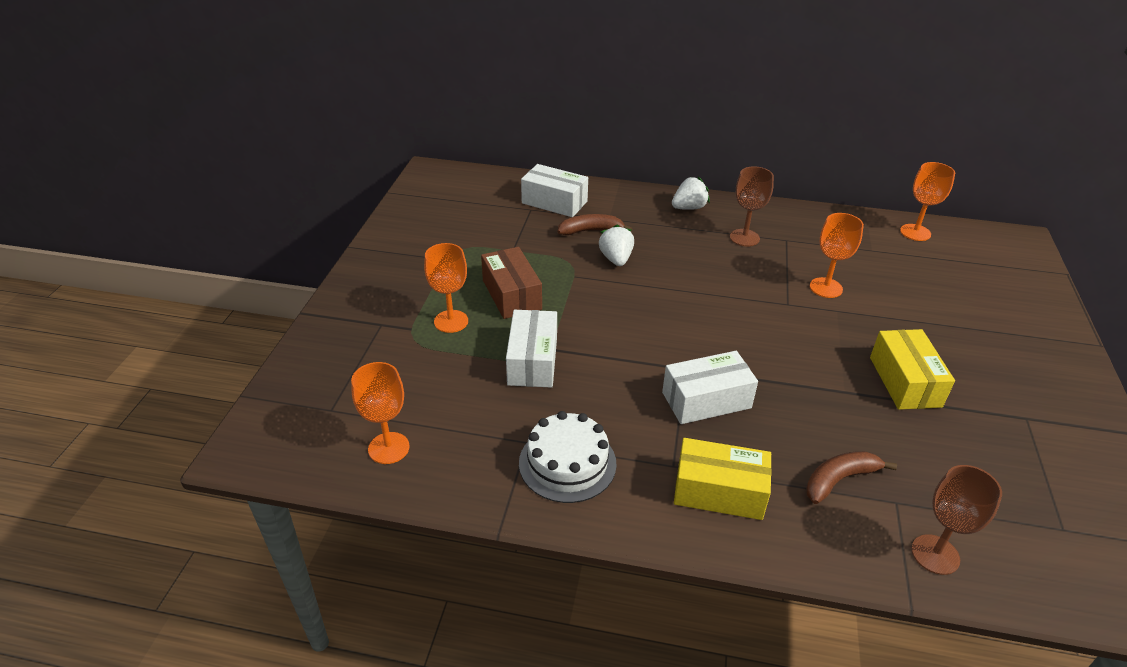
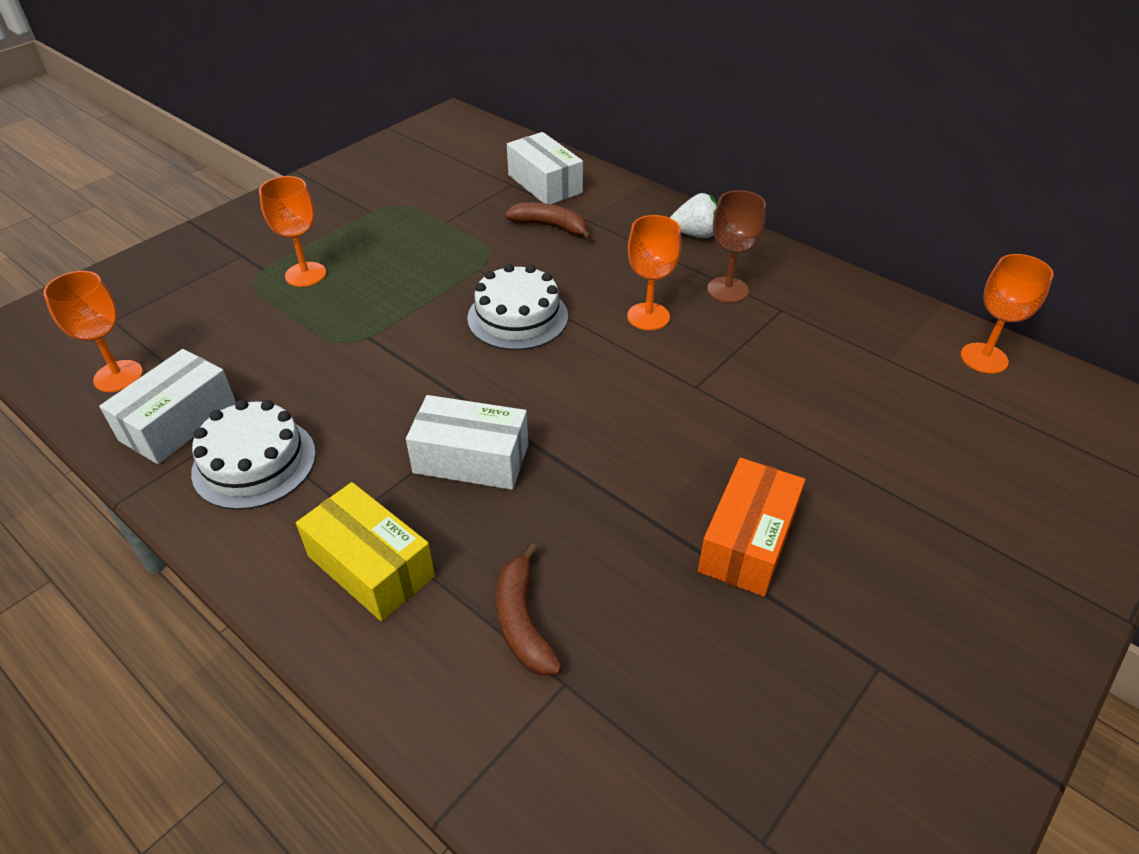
camera: 30 degrees right, 5 degrees up
(511, 295) = (392, 268): brown box -> none
(532, 361) = (338, 343): white box -> white box (179, 422)
(616, 259) = (544, 266): white strawberry -> none
(636, 299) = (517, 317): none -> white cake
(826, 288) = (769, 385): orange goblet -> orange goblet (648, 316)
(839, 480) = (523, 621): brown banana -> brown banana turned 105 degrees counterclockwise
(905, 382) = (747, 542): yellow box -> orange box
(935, 554) = (541, 773): brown goblet -> none

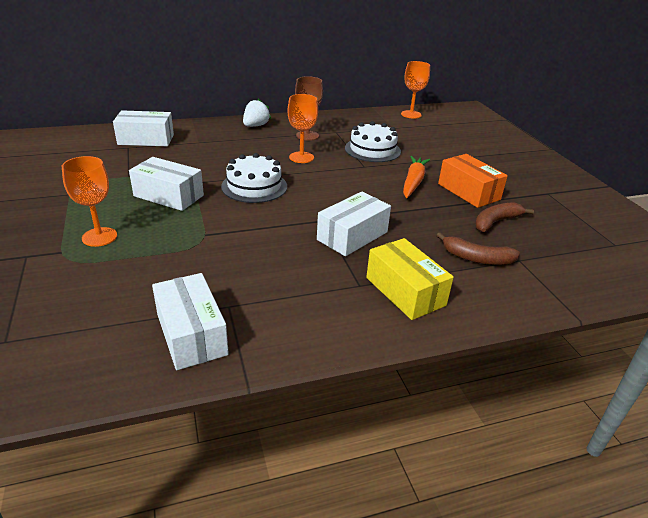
camera: 60 degrees left, 10 degrees down
(118, 376) = (91, 354): orange goblet -> none
(254, 462) = (274, 310): white cake -> white cake (372, 150)
(371, 566) = (405, 291): yellow box -> yellow box turned 75 degrees clockwise
(428, 270) = (168, 196): none -> white box
(550, 227) = (189, 152): brown banana -> brown banana (496, 222)
(704, 460) = (413, 182): none -> orange carrot

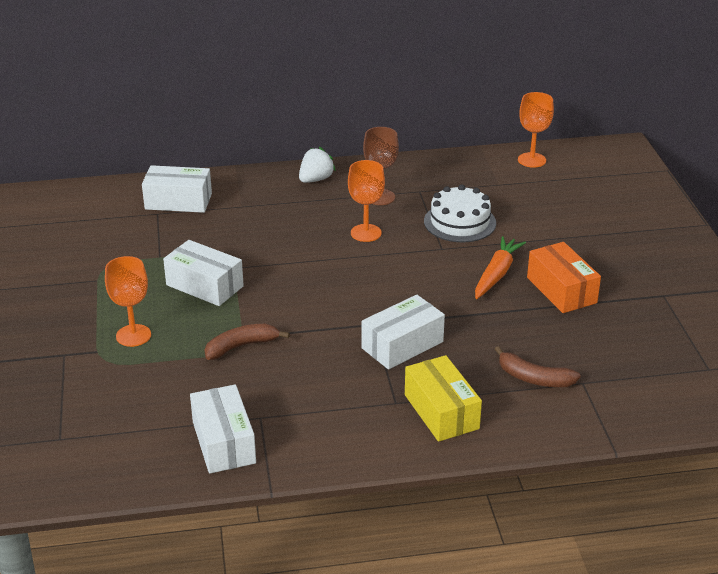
camera: 10 degrees right, 0 degrees up
(254, 186) = (302, 275): white cake -> none
(496, 222) = (577, 334): brown banana -> brown banana (241, 346)

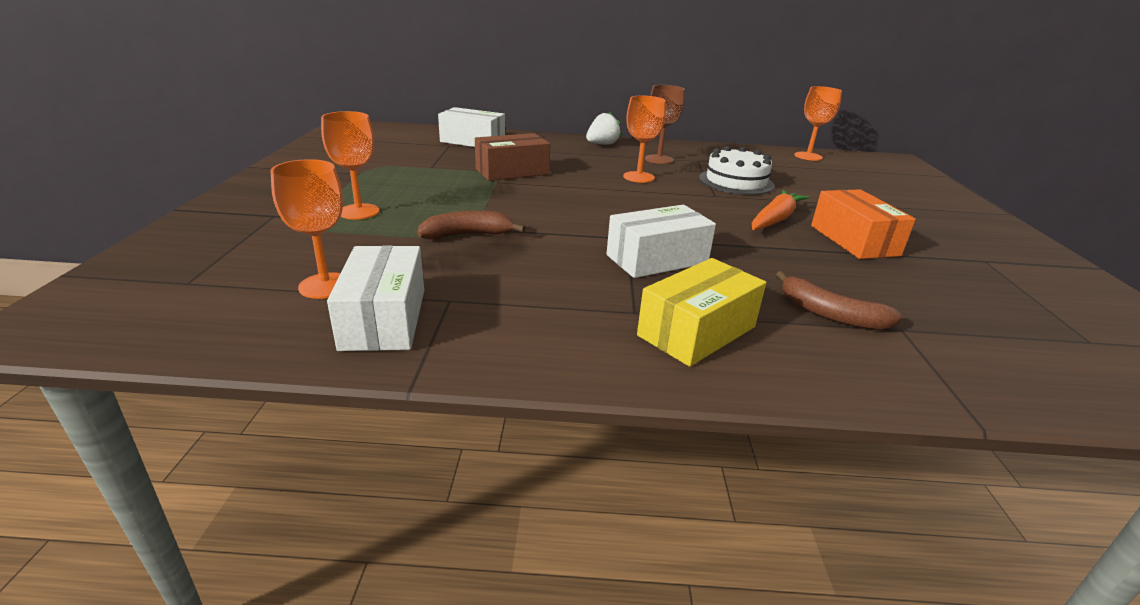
camera: 10 degrees right, 5 degrees down
(163, 422) = (325, 286): none -> orange goblet
(204, 286) = (460, 189): white box -> none
(241, 248) = (512, 171): none -> brown box
(441, 411) = (697, 331): yellow box -> yellow box turned 60 degrees clockwise

